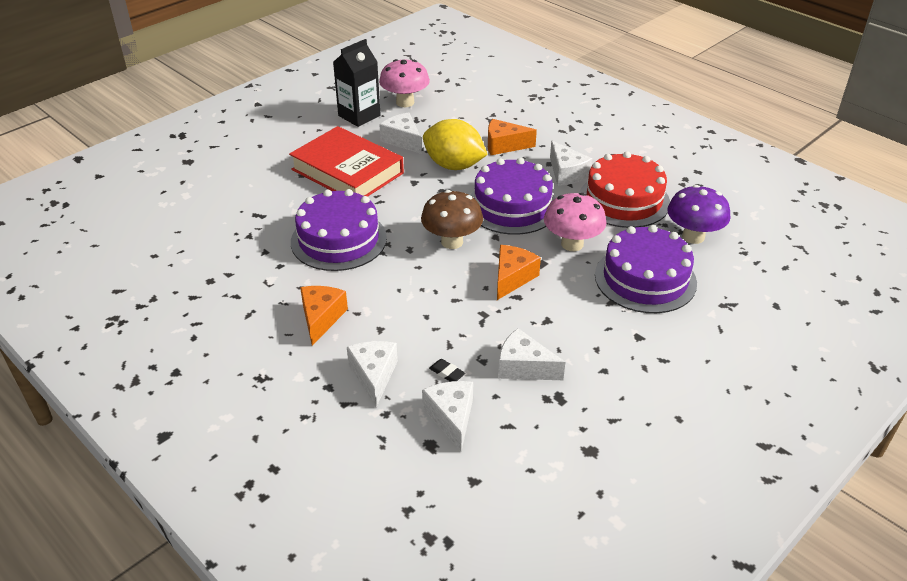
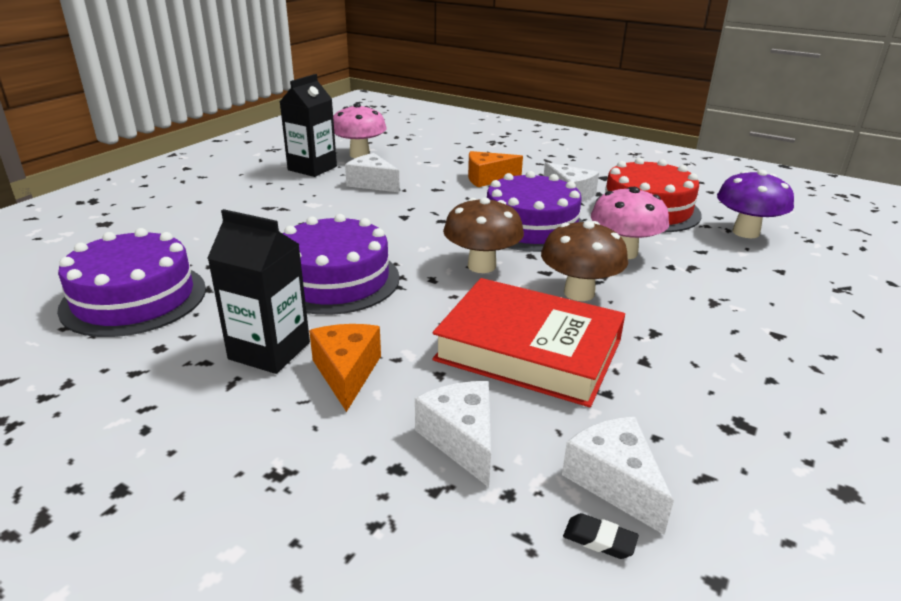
camera: 15 degrees left, 10 degrees down
(277, 294) = (269, 351): none -> black carton
(347, 171) = (318, 214): red book -> red book (529, 350)
(447, 373) = (567, 417): black eraser -> black eraser (599, 540)
(454, 165) = (442, 199): yellow lemon -> none
(512, 278) = (579, 293): orange cheese -> brown mushroom
(523, 367) = (667, 392): white cheese -> none
(645, 279) = (731, 275): purple cake -> purple cake (134, 298)

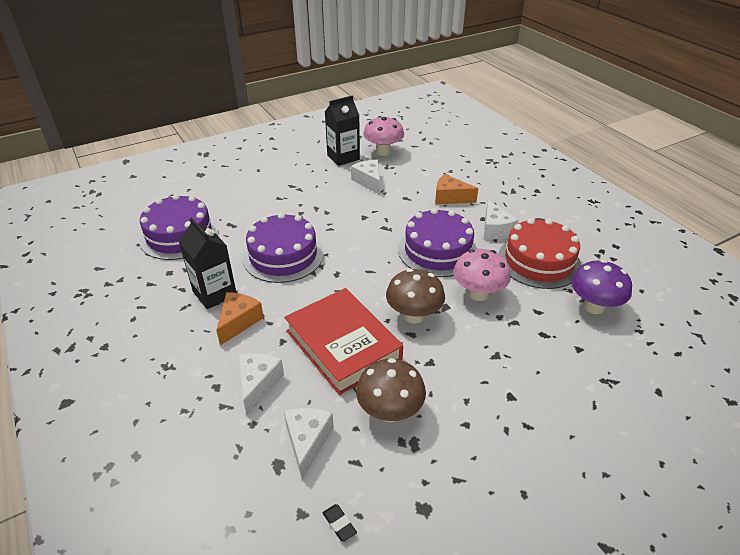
camera: 30 degrees right, 10 degrees up
(481, 266) = (374, 273): brown mushroom -> brown mushroom (390, 411)
(599, 540) = (270, 466): black eraser -> black eraser (339, 524)

